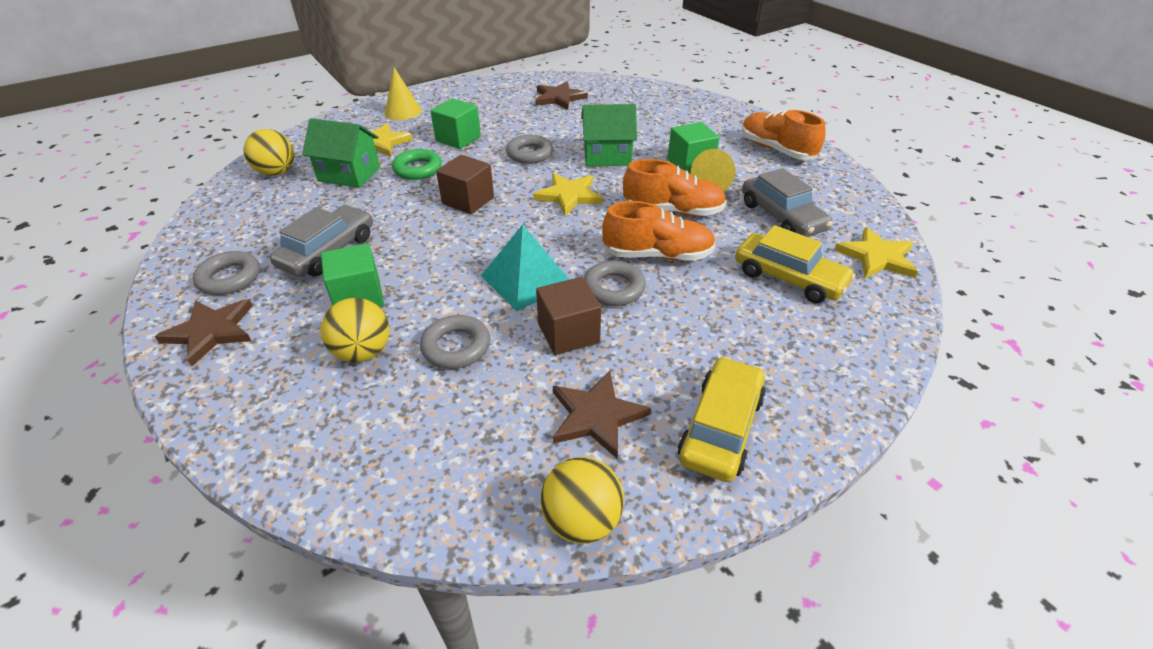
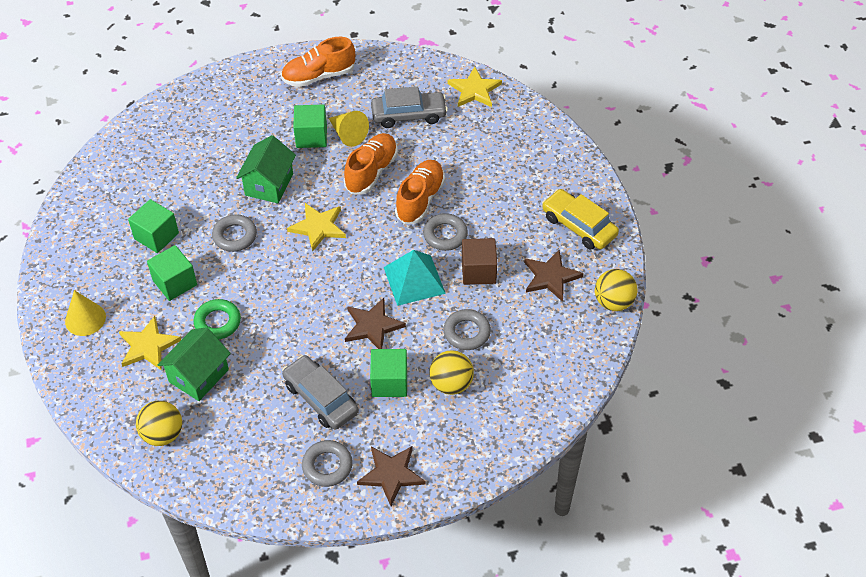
camera: 70 degrees left, 10 degrees up
(468, 200) = (291, 295): brown cube -> none
(508, 119) = (156, 236): none -> green cube
(559, 98) = (133, 186): brown star -> brown star (372, 326)
(788, 278) = (475, 142): yellow car -> none

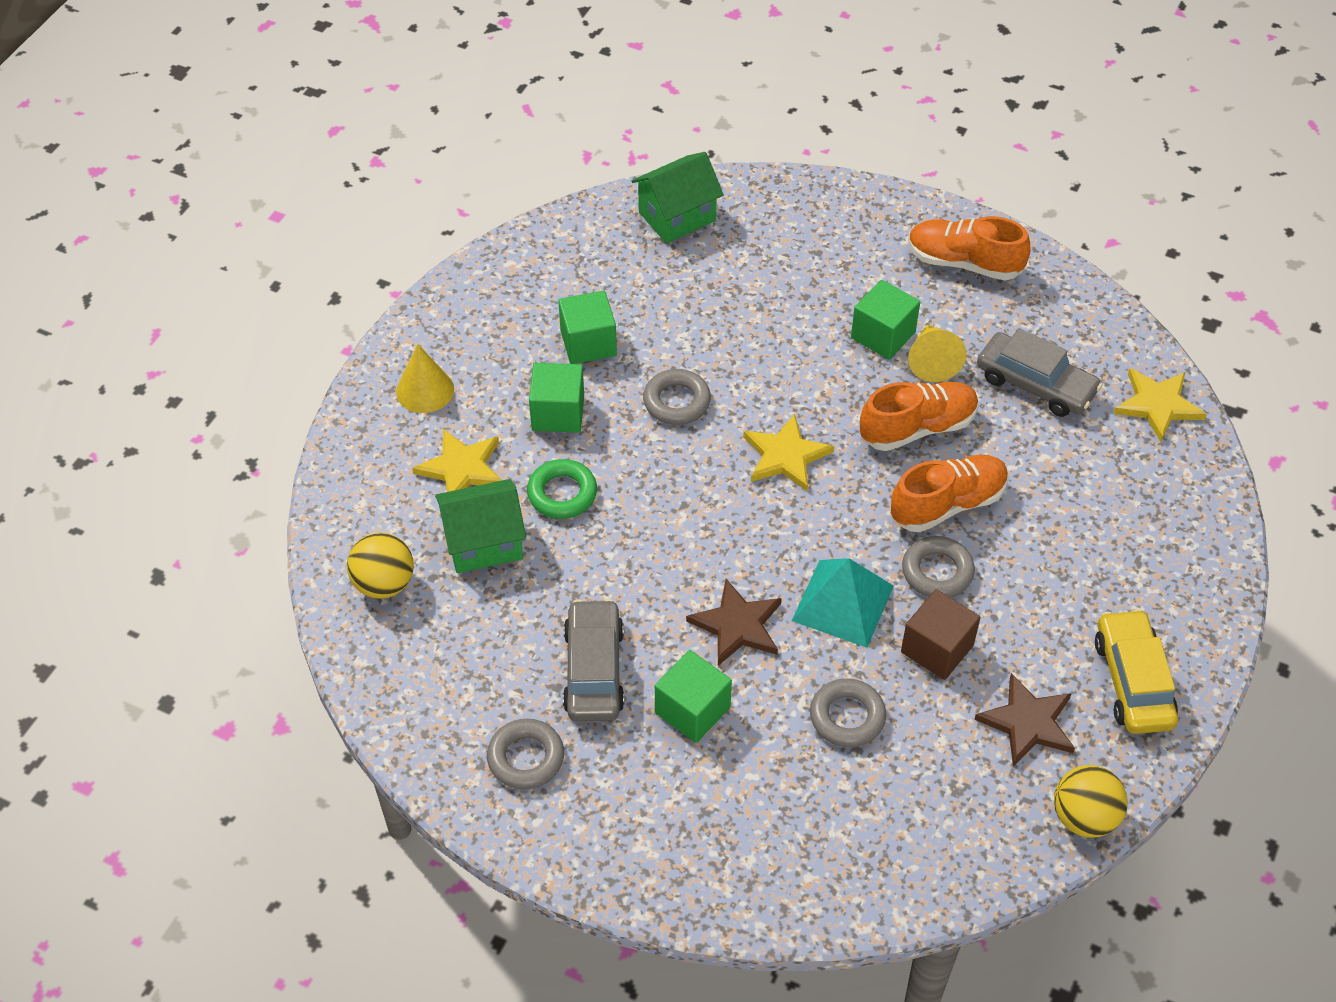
camera: 40 degrees right, 0 degrees up
(269, 184) = (775, 364): green house -> green house (677, 216)
(391, 474) = (588, 826): brown star -> none
(451, 384) = (766, 768): yellow ball -> none

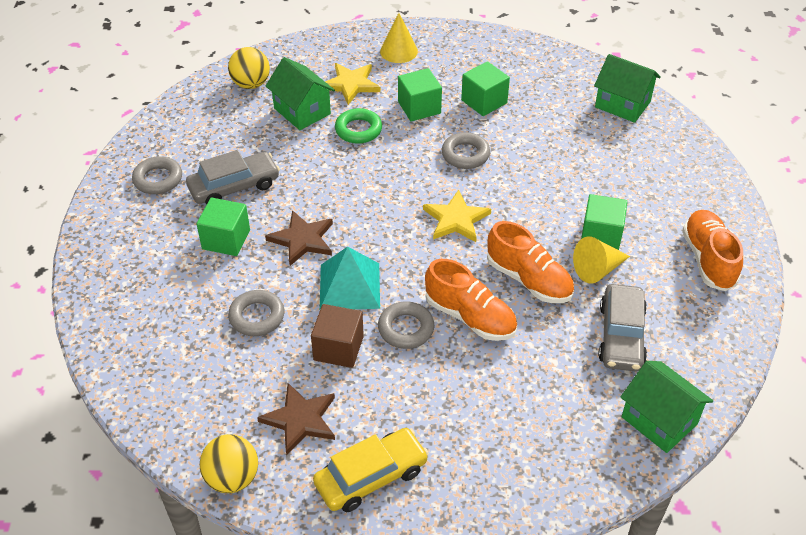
camera: 65 degrees right, 5 degrees down
(1157, 405) = (659, 420): yellow star -> green house

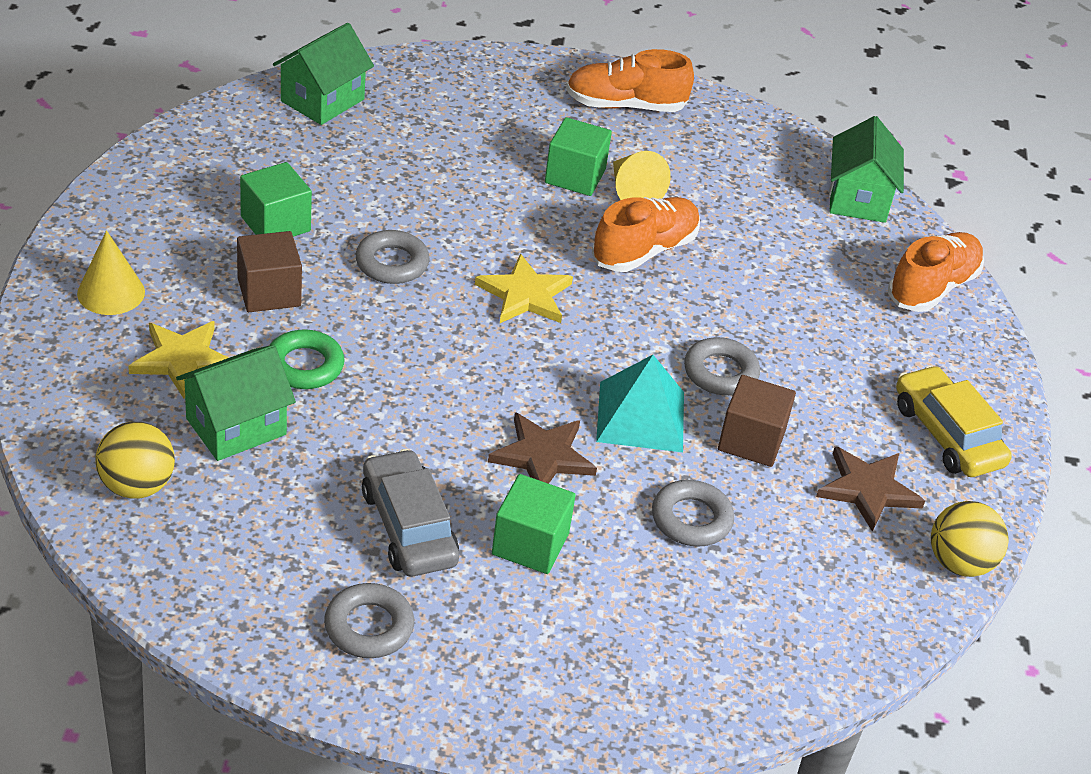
camera: 90 degrees left, 5 degrees down
(419, 107) = (269, 292): green cube -> brown cube
(470, 317) = (703, 312): orange shoe -> orange shoe (932, 288)
(621, 336) = (739, 197): grey car -> none
(659, 420) = (858, 198): green house -> green house turned 45 degrees counterclockwise

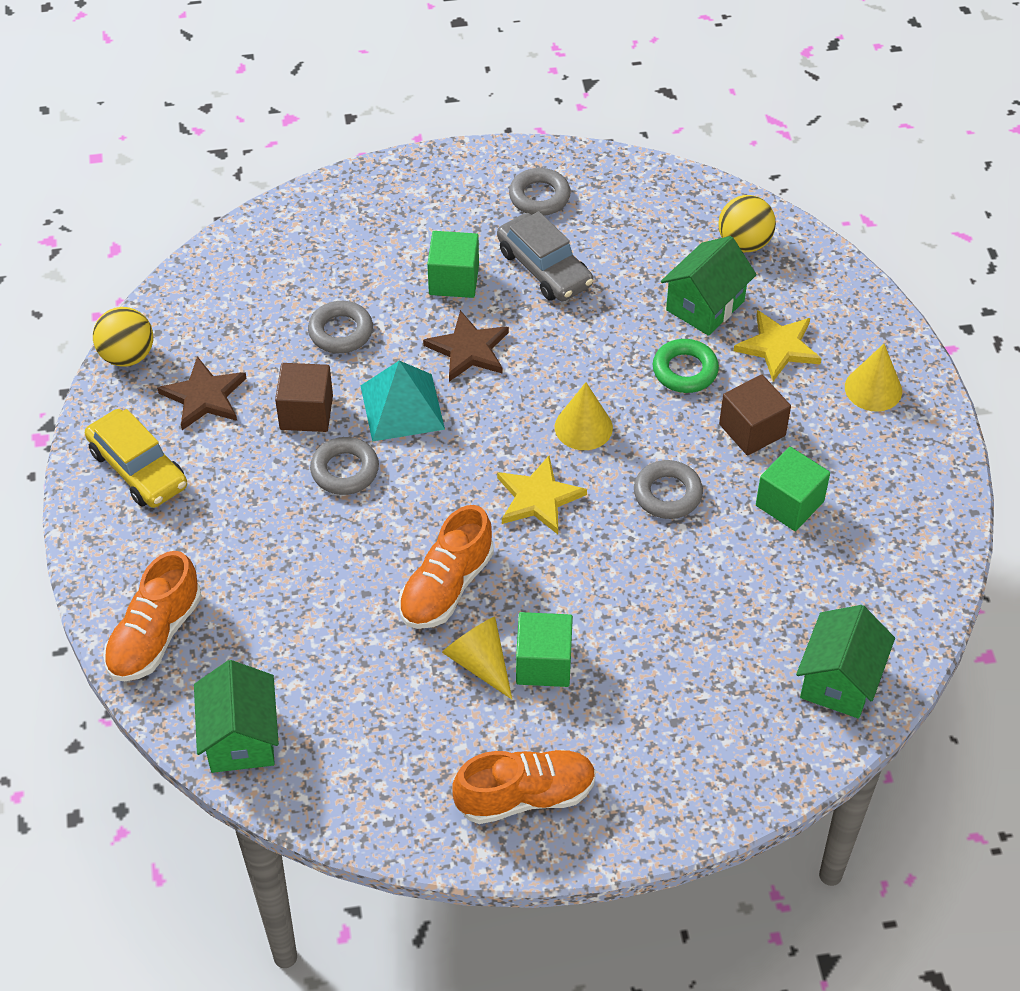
camera: 170 degrees right, 10 degrees up
(447, 343) = (583, 427): none -> yellow cone

